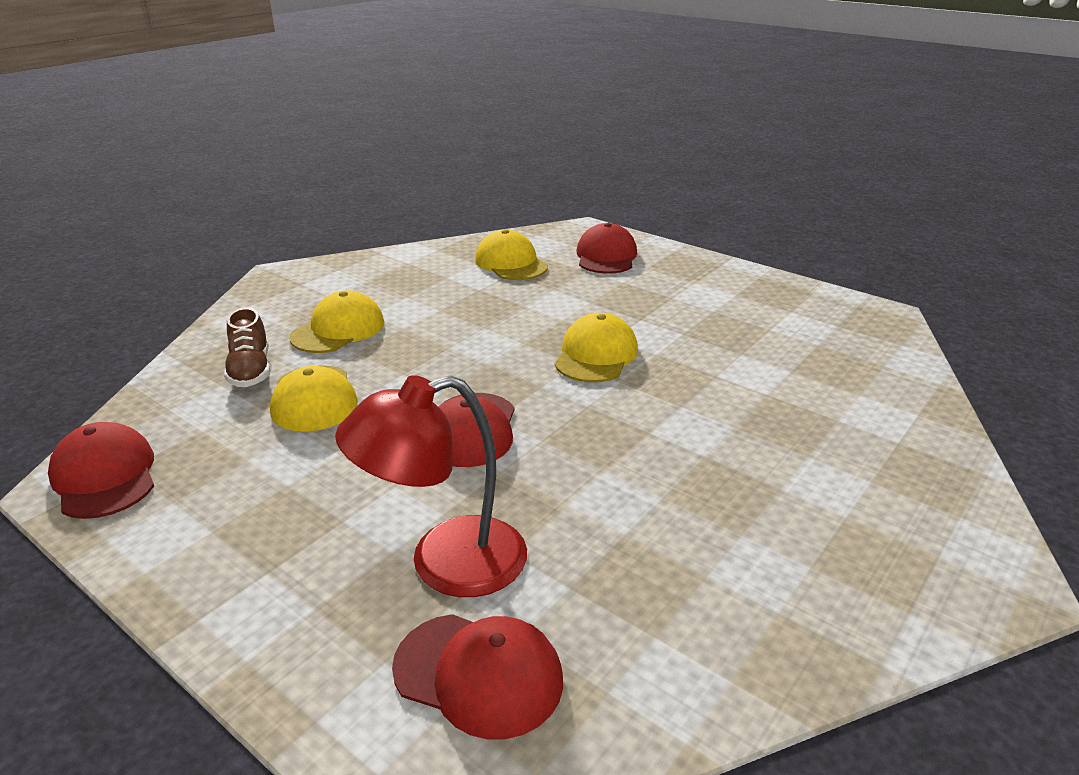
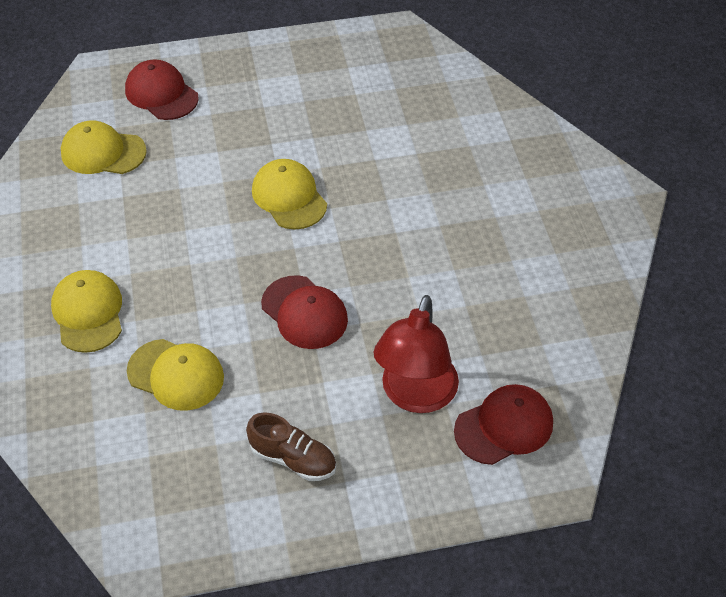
camera: 50 degrees left, 20 degrees up
(105, 476) = (153, 532): red cap -> none
(251, 370) = (92, 394): brown shoe -> brown shoe (293, 459)

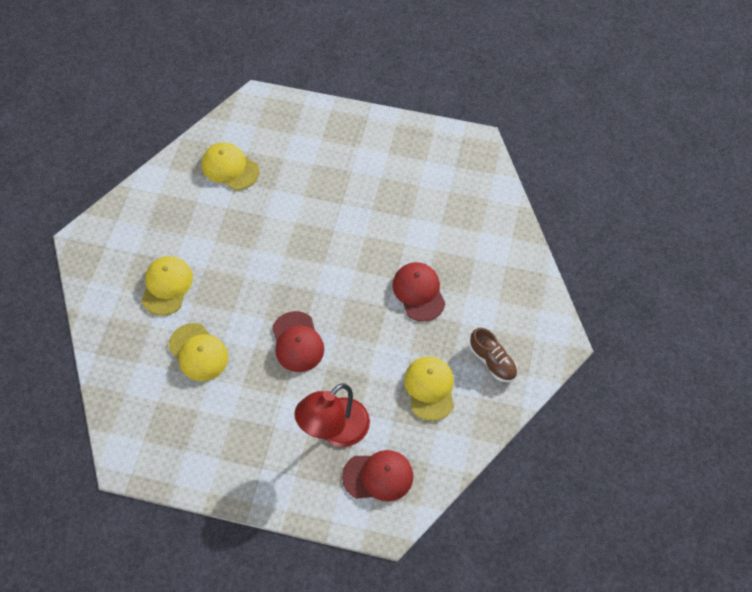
camera: 25 degrees right, 10 degrees up
(161, 94) = (289, 135): red cap -> red cap (419, 292)
(289, 197) = (331, 251): yellow cap -> yellow cap (430, 388)
(293, 459) = (239, 440): brown shoe -> brown shoe (492, 361)

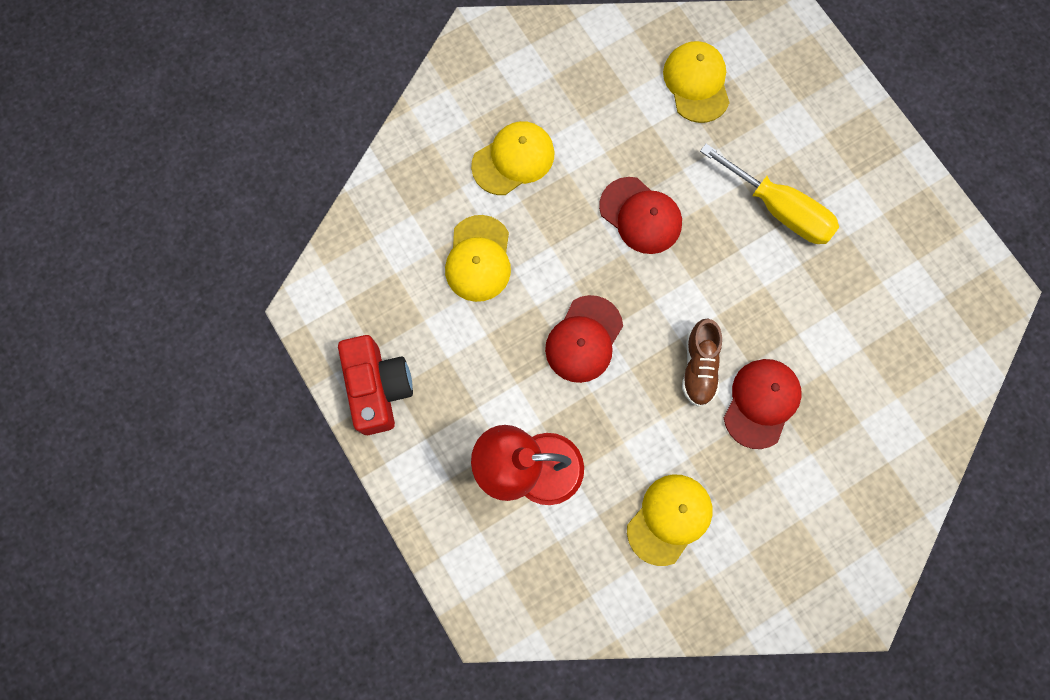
camera: 45 degrees right, 15 degrees up
(208, 467) = (378, 388): none -> red camera
(334, 193) = (779, 209): none -> yellow screwdriver
(378, 476) = (527, 559): red cap -> red cap (640, 216)
(492, 361) = (764, 554): brown shoe -> brown shoe (699, 367)

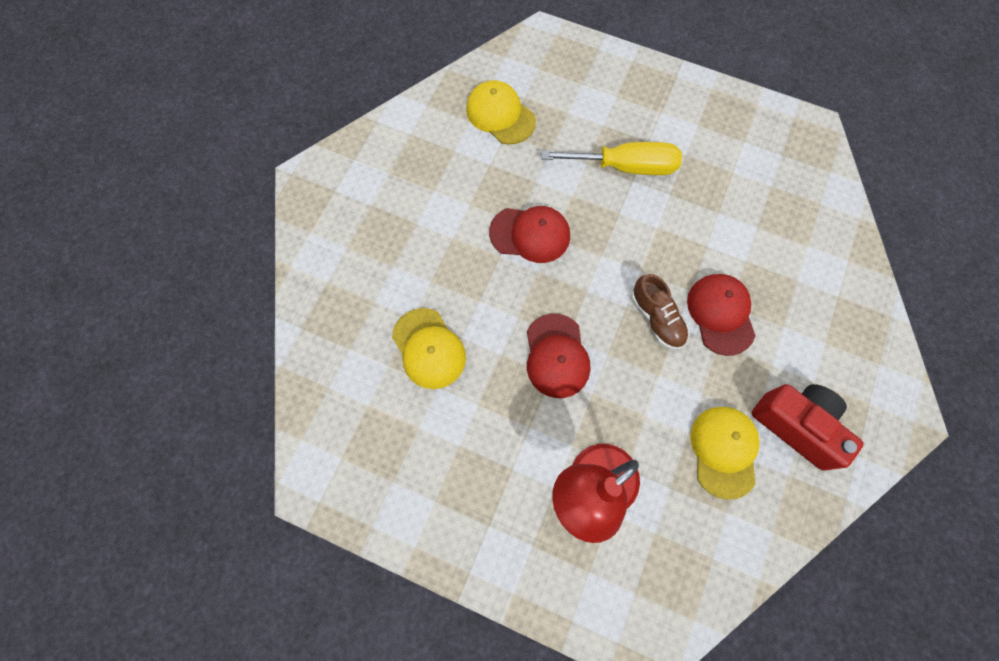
camera: 35 degrees left, 5 degrees down
(378, 388) = (419, 511): red camera -> red camera (797, 425)
(513, 159) = (402, 254): yellow cap -> none

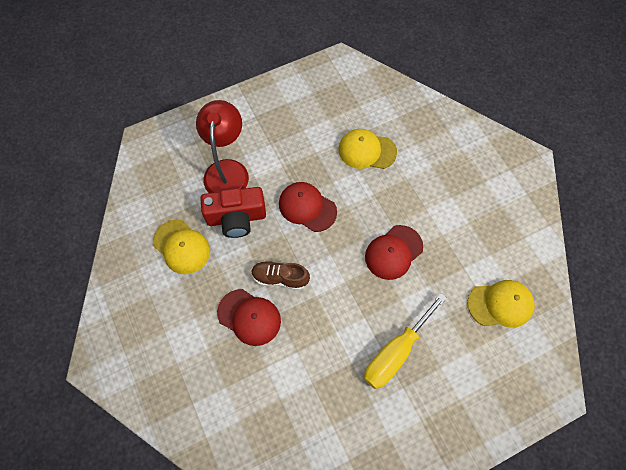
camera: 130 degrees right, 5 degrees down
(797, 425) = (155, 297): red camera -> red camera (236, 218)

